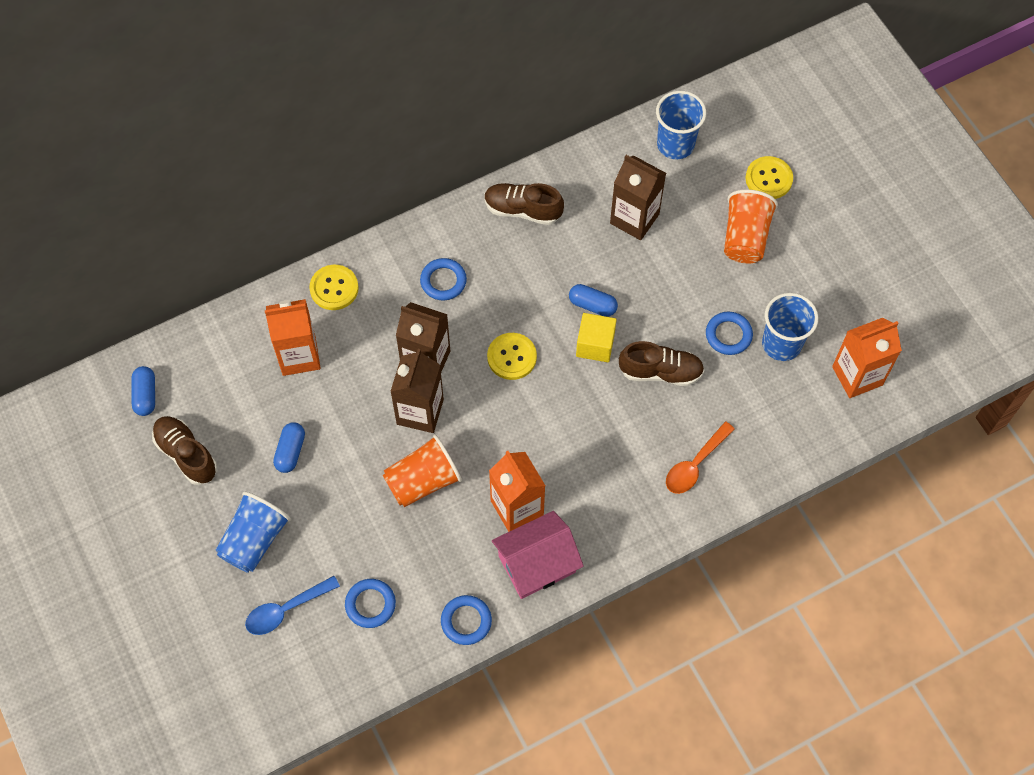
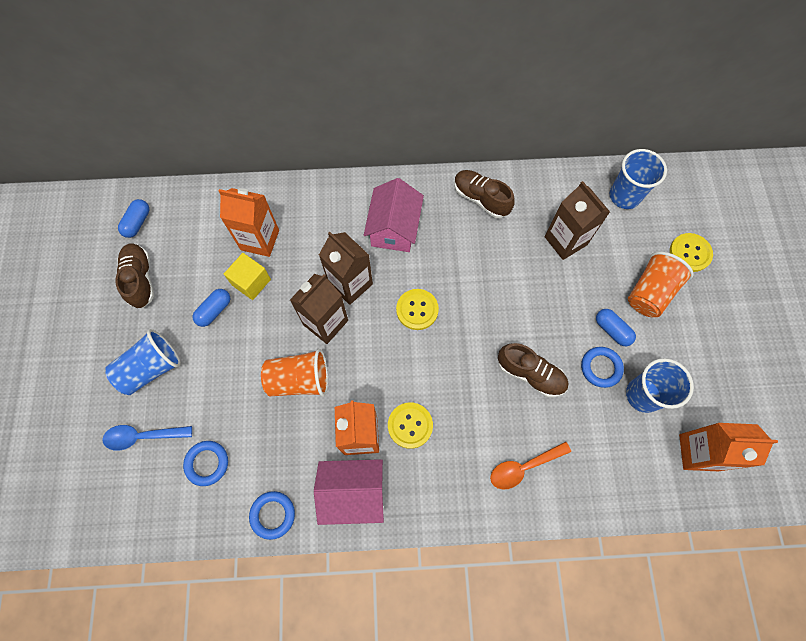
camera: 25 degrees right, 5 degrees up
(334, 288) = (311, 200): yellow button -> yellow button (410, 425)
(443, 281) = (394, 228): blue ring -> pink house
(592, 305) = (500, 295): blue capsule -> blue capsule (612, 330)
(595, 345) = (487, 328): yellow cube -> yellow cube (251, 282)

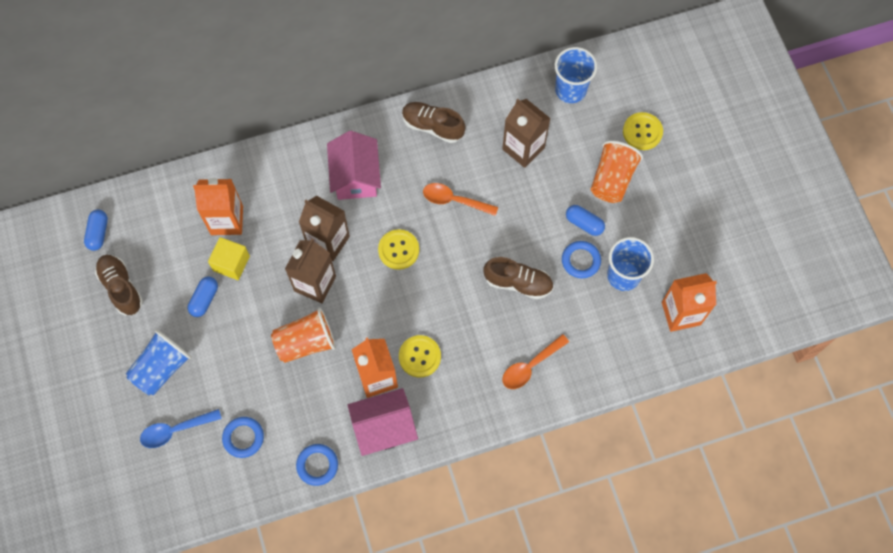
camera: 15 degrees left, 0 degrees up
(485, 275) = (454, 200): none -> orange spoon

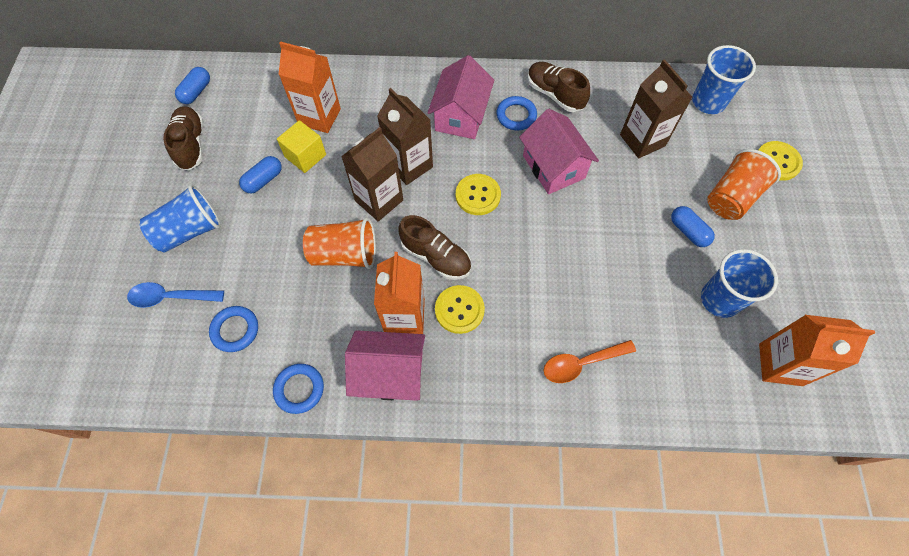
camera: 20 degrees right, 5 degrees down
(454, 200) = (553, 167): orange spoon -> pink house
(518, 283) = (596, 268): brown shoe -> brown shoe (436, 257)
(581, 261) = (674, 268): blue ring -> blue ring (516, 115)

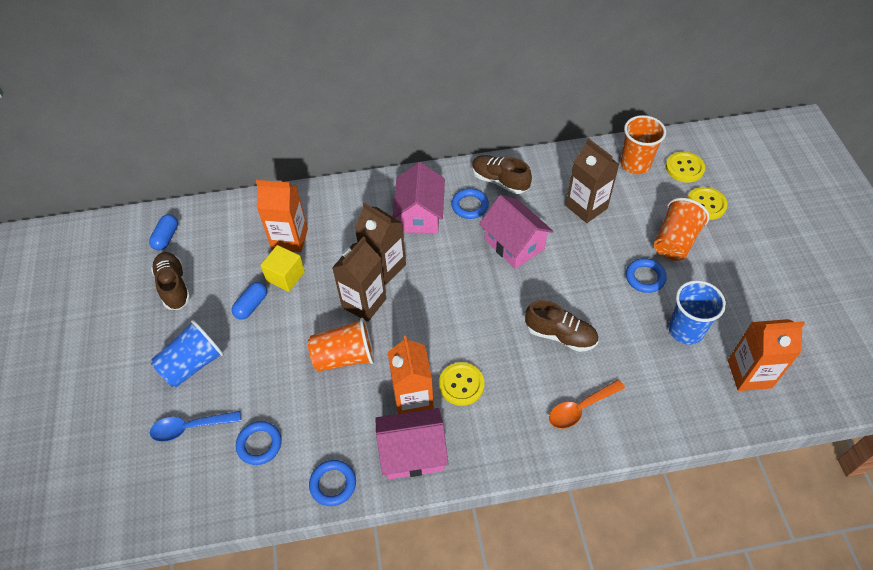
camera: 10 degrees left, 10 degrees down
(436, 257) = (428, 342): brown shoe -> brown shoe (560, 335)
(478, 195) = (453, 282): yellow button -> yellow button (684, 168)
(688, 231) = (645, 277): blue capsule -> blue ring
(708, 102) = (635, 164): blue cup -> orange cup

